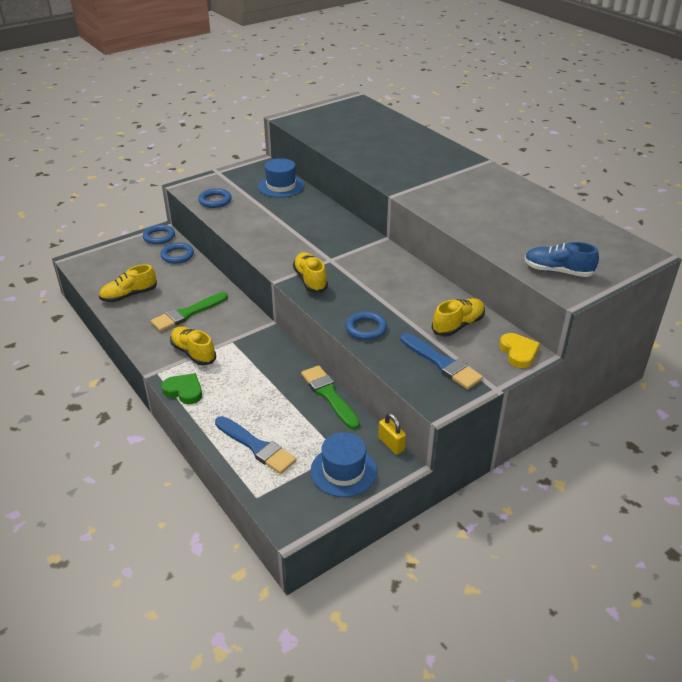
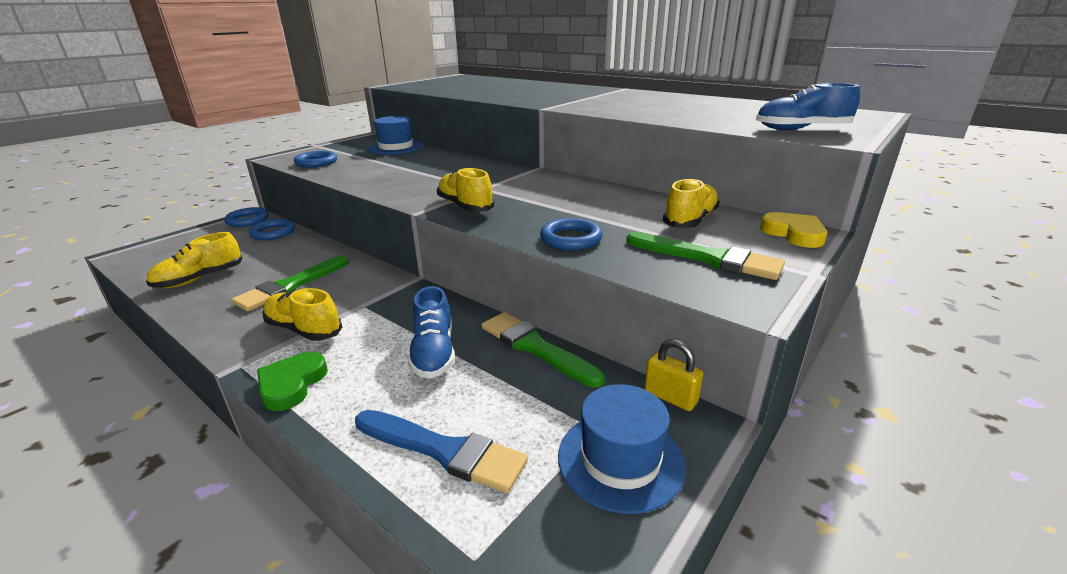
camera: 15 degrees left, 10 degrees down
(184, 391) = (292, 384): green heart -> green heart turned 90 degrees counterclockwise
(267, 386) = (434, 352): none -> blue shoe
(441, 363) = (707, 258): blue brush -> green brush

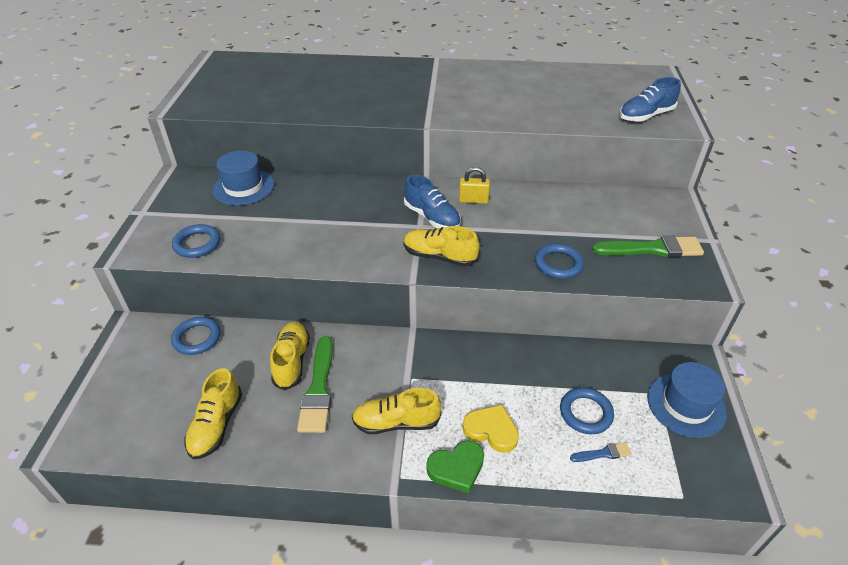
camera: 35 degrees left, 15 degrees up
(248, 220) = (137, 334): blue ring -> blue ring (585, 413)
(292, 384) = (457, 468): green heart -> green heart turned 90 degrees counterclockwise
(434, 352) = (513, 391): blue shoe -> blue shoe (432, 217)
(443, 450) = (603, 453): blue brush -> blue brush, size x0.48
(536, 347) = (567, 353): green brush -> none
(670, 397) = (670, 351): yellow padlock -> yellow padlock (473, 200)
(690, 220) = (604, 211): yellow shoe -> yellow shoe (292, 361)
(794, 234) = (671, 203): yellow heart -> yellow heart (491, 430)

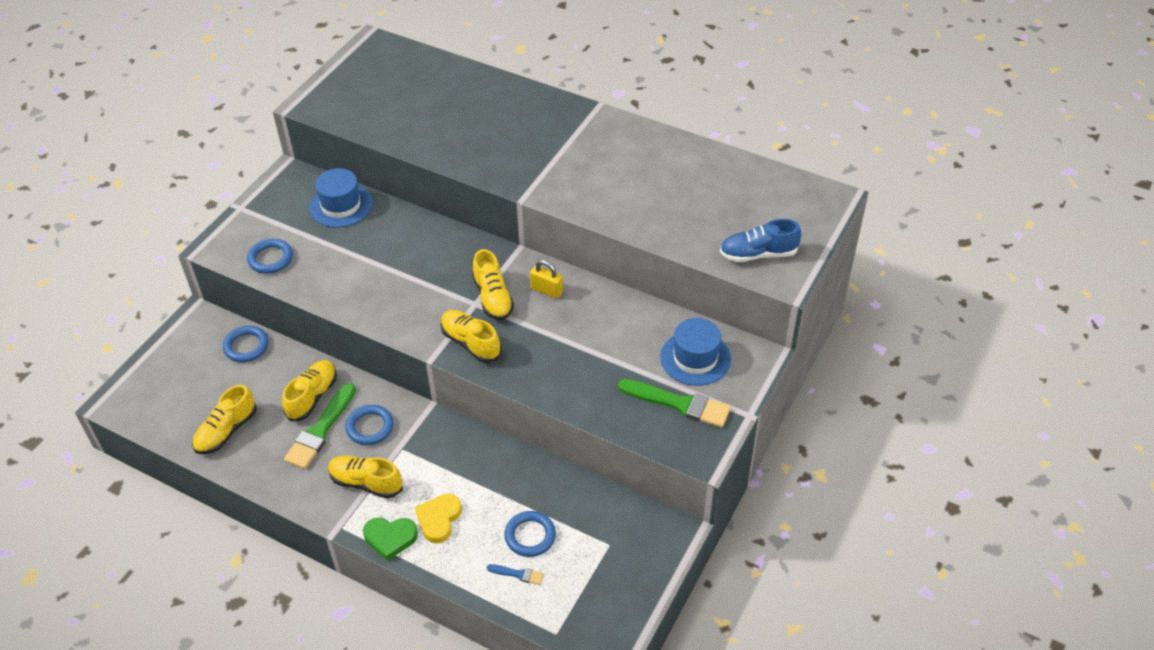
camera: 25 degrees right, 5 degrees up
(432, 217) = (493, 297): blue shoe -> yellow shoe
(491, 430) = (439, 519): yellow heart -> yellow heart turned 120 degrees counterclockwise
(558, 264) = (574, 388): blue ring -> blue ring (370, 427)
(686, 405) = (626, 564): blue hat -> blue hat (695, 358)

